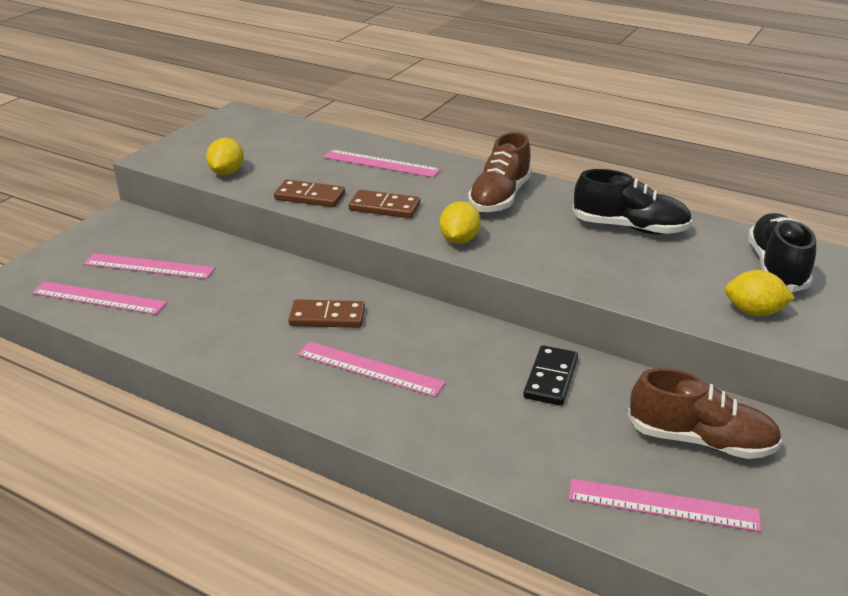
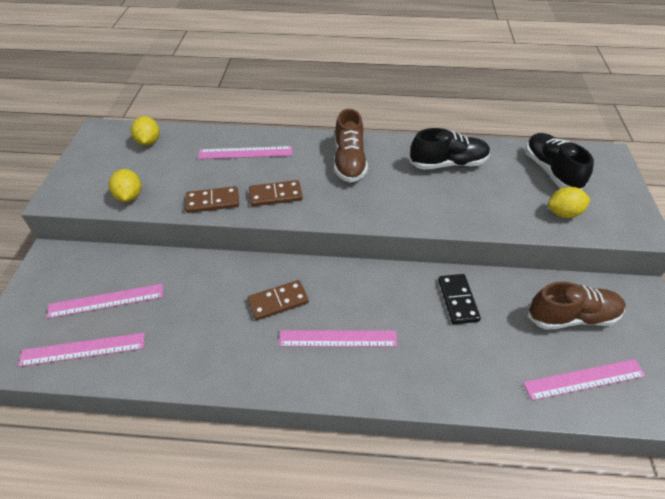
camera: 25 degrees left, 15 degrees up
(459, 240) = (348, 210): yellow lemon -> yellow lemon (148, 142)

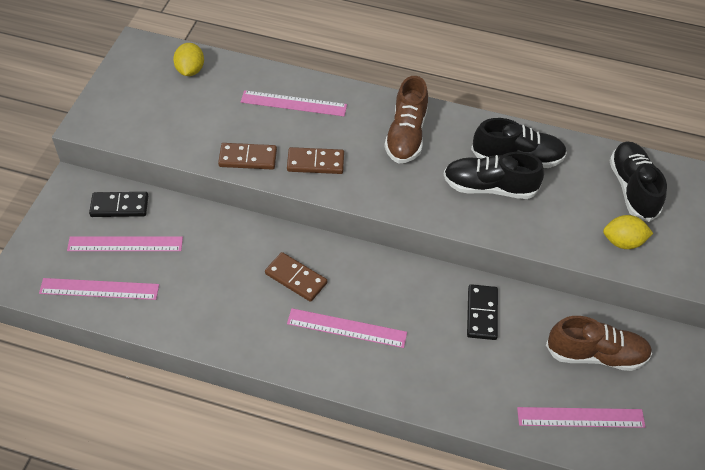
camera: 10 degrees right, 5 degrees up
(97, 267) = (119, 206): none -> black domino
(129, 196) = (162, 136): yellow lemon -> none
(278, 301) = (296, 278): brown domino -> brown domino turned 45 degrees clockwise
(433, 190) = (489, 187): none -> black shoe

